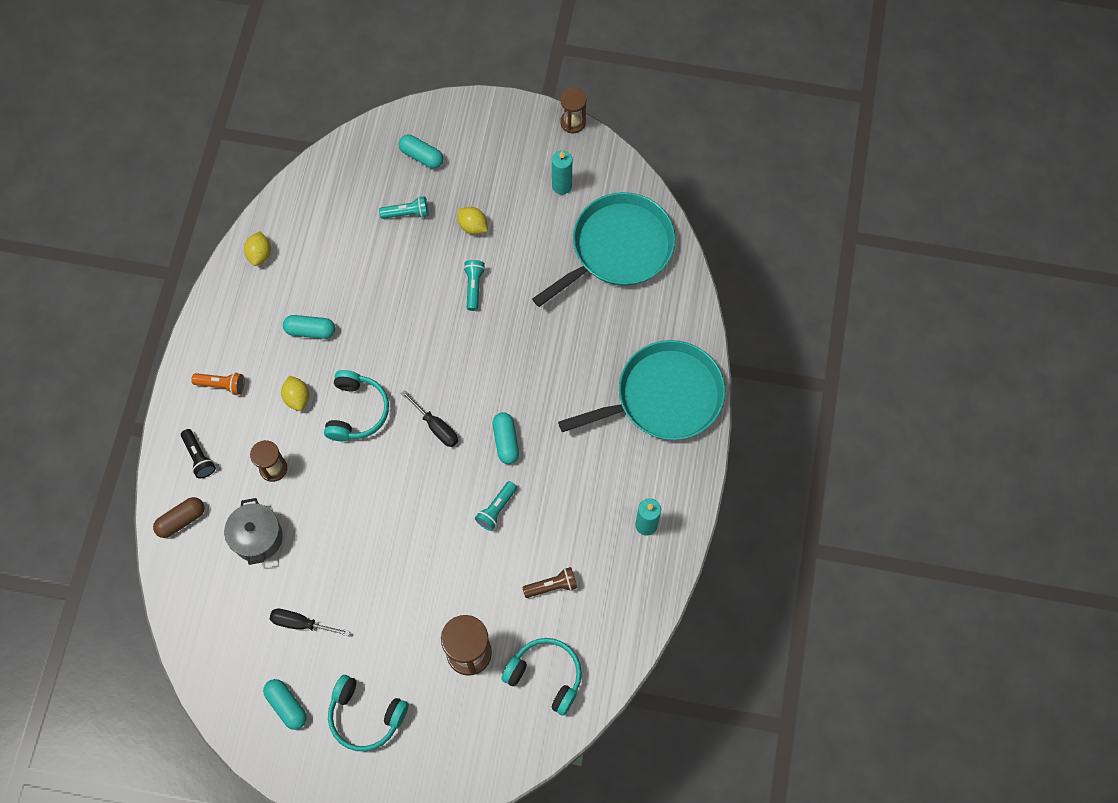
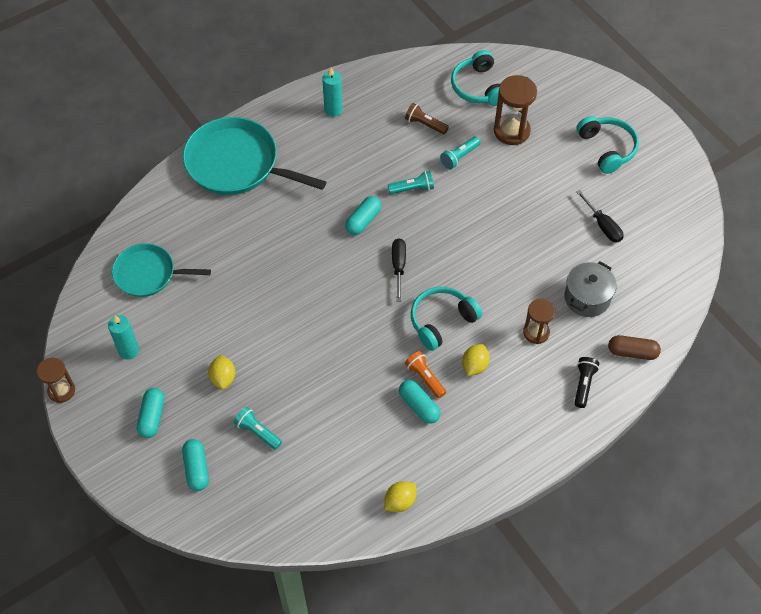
camera: 135 degrees left, 10 degrees down
(222, 385) = (522, 422): orange flashlight -> orange flashlight (425, 378)
(287, 706) = (652, 190): turquoise capsule -> turquoise capsule (152, 417)
(474, 287) = (272, 334): turquoise flashlight -> turquoise flashlight (459, 157)
(618, 248) = (148, 274): turquoise pan -> turquoise pan, size x0.62

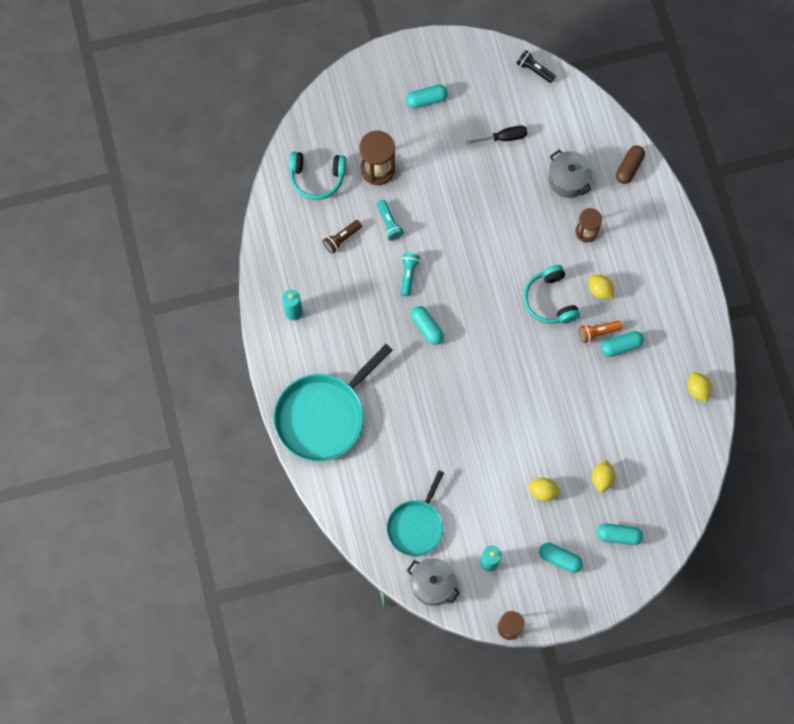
camera: 70 degrees left, 15 degrees up
(90, 306) = (432, 584): none -> grey pot
(257, 432) = (602, 478): turquoise flashlight -> yellow lemon
(398, 267) = (485, 315): black screwdriver -> none
(583, 384) = (644, 216): black flashlight -> black flashlight (534, 70)
(607, 148) = (426, 100): turquoise headphones -> turquoise capsule

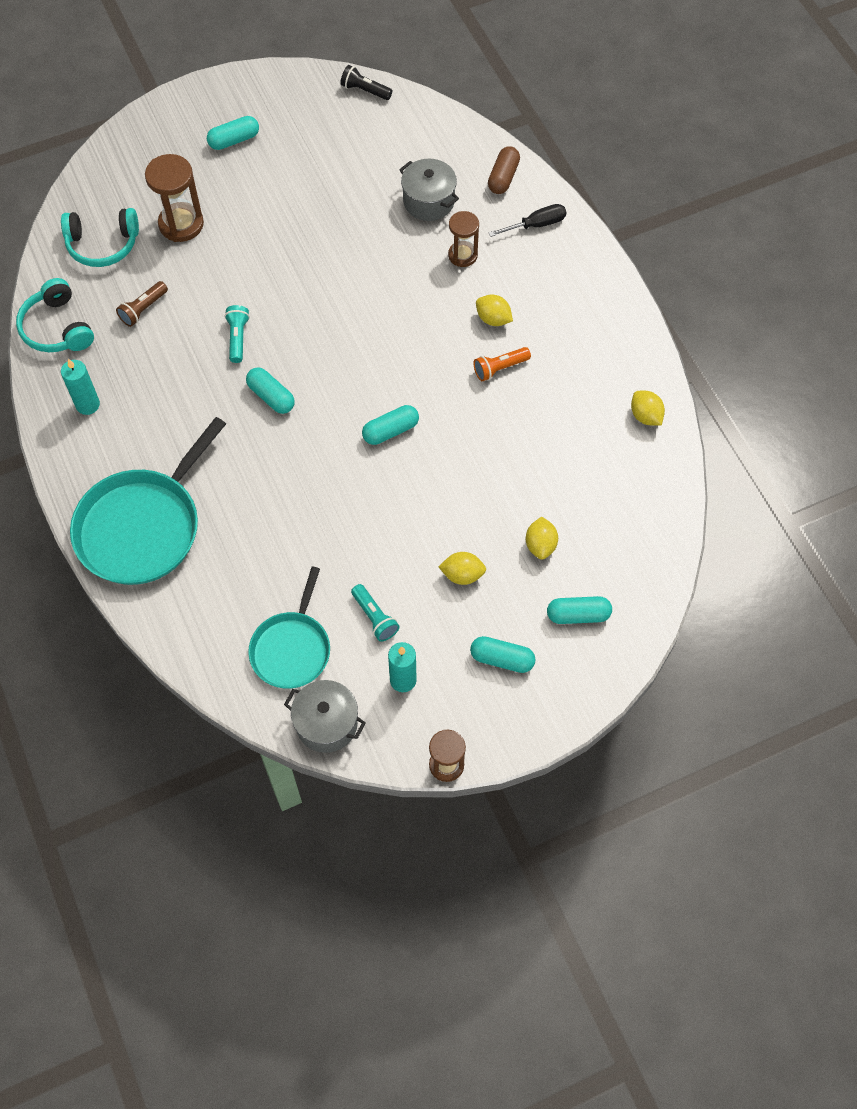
camera: 10 degrees left, 10 degrees down
(389, 223) = (204, 283): turquoise flashlight -> turquoise flashlight (374, 617)
(503, 138) = (338, 167): black screwdriver -> black screwdriver (536, 225)
(550, 300) = (430, 340): turquoise headphones -> turquoise headphones (57, 328)
(621, 346) = (534, 379): turquoise capsule -> turquoise capsule (390, 431)

